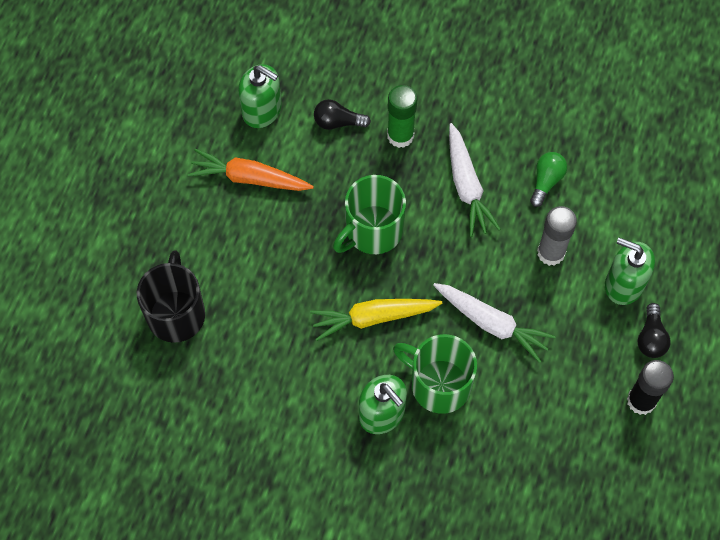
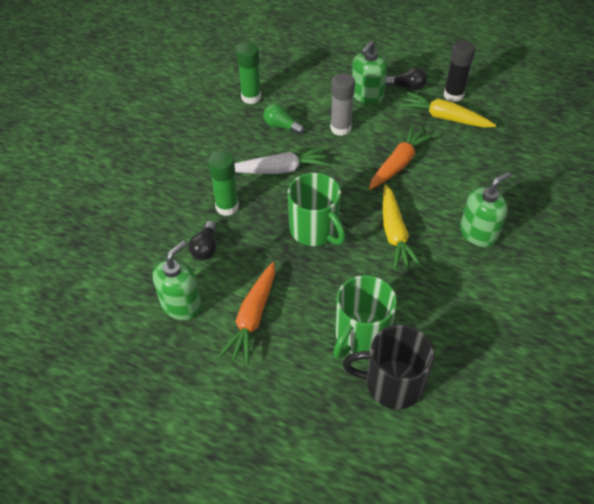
camera: 85 degrees left, 15 degrees down
(438, 384) = (450, 197): green mug -> green mug (361, 335)
(492, 323) = (398, 164): white carrot -> orange carrot
(590, 386) = (445, 118): none -> yellow carrot
(598, 140) = (251, 97): none -> green glue stick

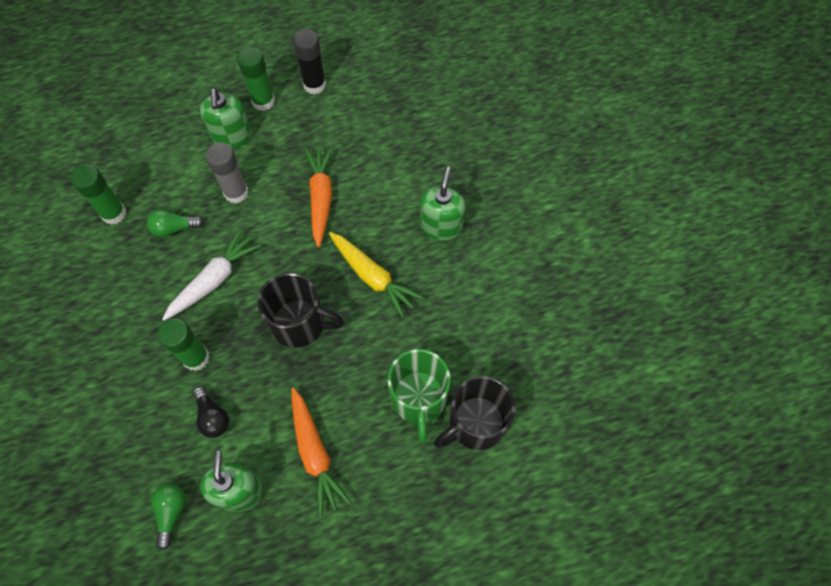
camera: 40 degrees left, 15 degrees up
(128, 286) = (171, 512): none -> green light bulb
(315, 230) = (300, 323): green mug -> black mug
(407, 87) = (263, 101): black light bulb -> green glue stick
(445, 118) = (325, 117): yellow carrot -> none

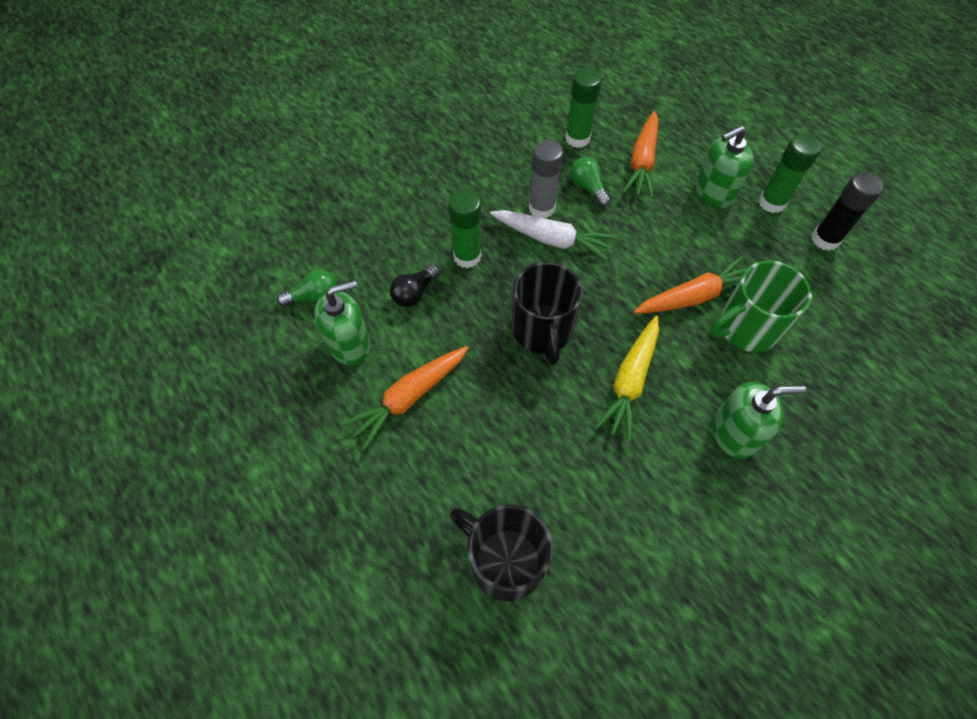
camera: 70 degrees right, 5 degrees down
(170, 173) = (642, 162): none -> orange carrot
(236, 192) = (654, 220): grey glue stick -> grey glue stick (541, 208)
(419, 399) = (509, 483): green mug -> green mug (746, 328)

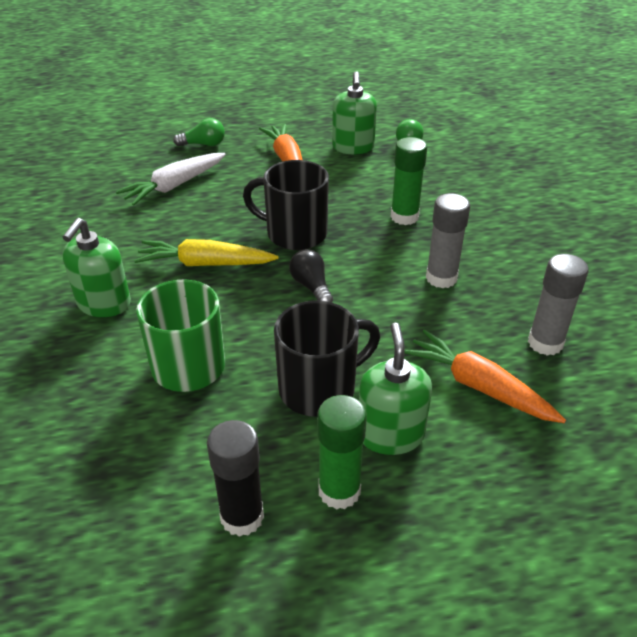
camera: 115 degrees right, 20 degrees down
(415, 293) = (381, 183): black light bulb -> black light bulb (311, 286)
(504, 560) = (139, 168): black mug -> black mug (319, 389)
(552, 239) = (394, 271): white carrot -> white carrot (174, 186)
(577, 138) = (545, 343): green glue stick -> grey glue stick
(588, 188) = (455, 322): green light bulb -> green light bulb (203, 144)
(630, 381) = (205, 264): yellow carrot -> yellow carrot turned 45 degrees counterclockwise
(694, 296) = (255, 342): orange carrot -> none

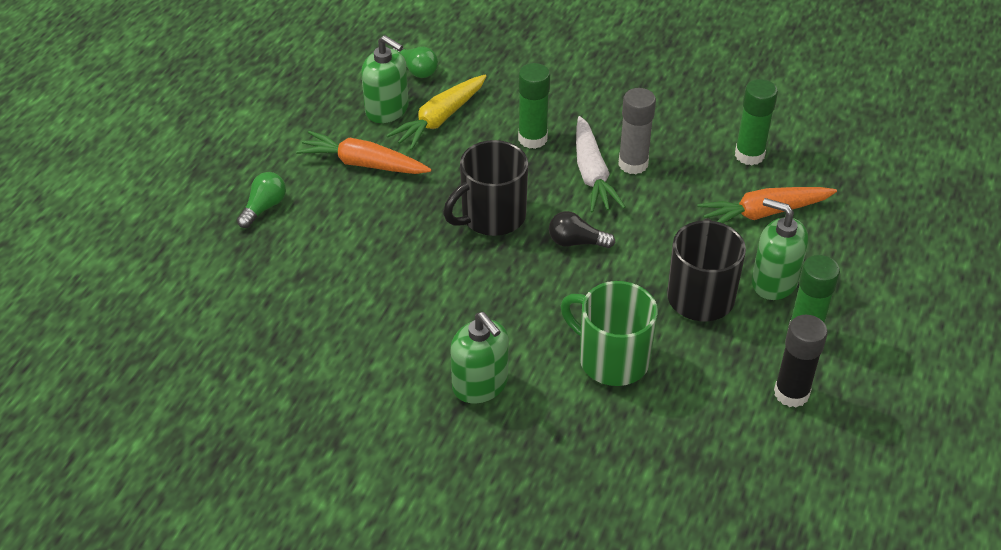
camera: 55 degrees left, 5 degrees up
(174, 186) = (325, 262): white carrot -> white carrot (592, 174)
(205, 264) = (482, 294): yellow carrot -> yellow carrot (440, 119)
(545, 343) = (749, 155): grey glue stick -> green glue stick

